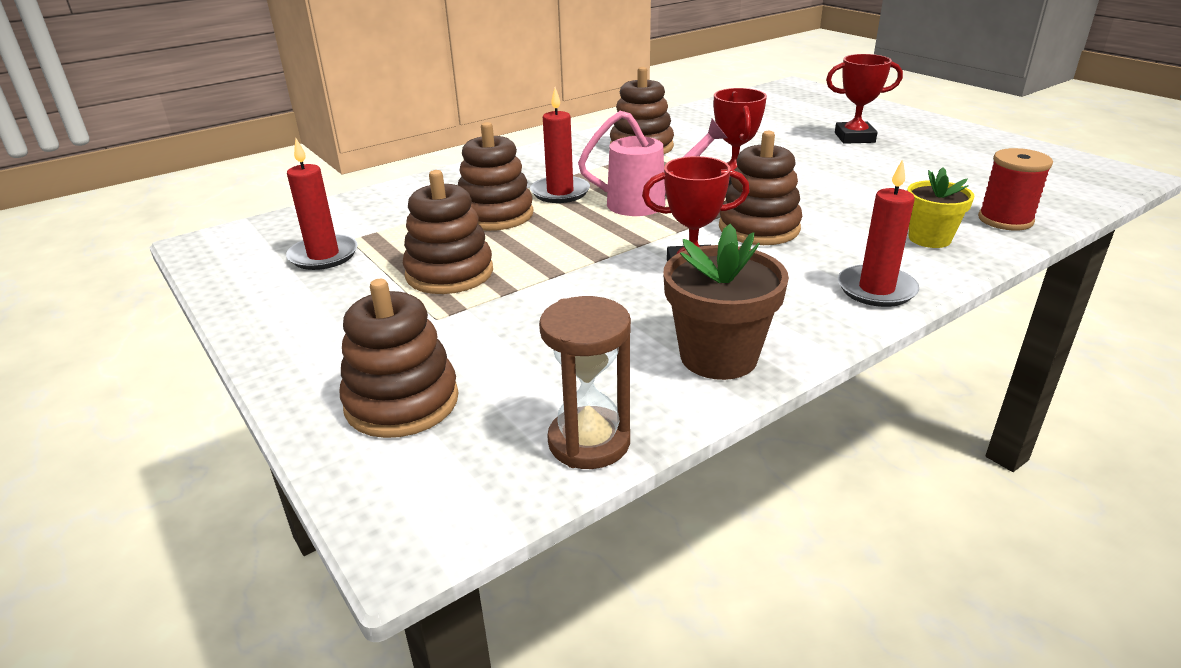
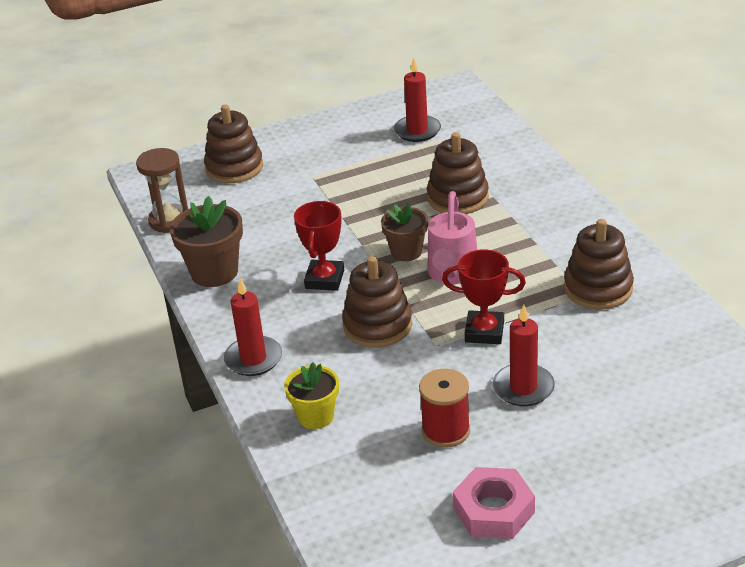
camera: 105 degrees right, 5 degrees up
(449, 273) = (368, 179): brown stacking toy -> none
(560, 192) = (492, 231): red candle -> red candle (523, 388)
(614, 229) = (406, 252): none -> brown flower pot
(854, 138) = (588, 454): red trophy -> none
(951, 159) = (493, 510): none -> pink nut
(1005, 220) = (329, 481): red spool -> red spool (446, 430)

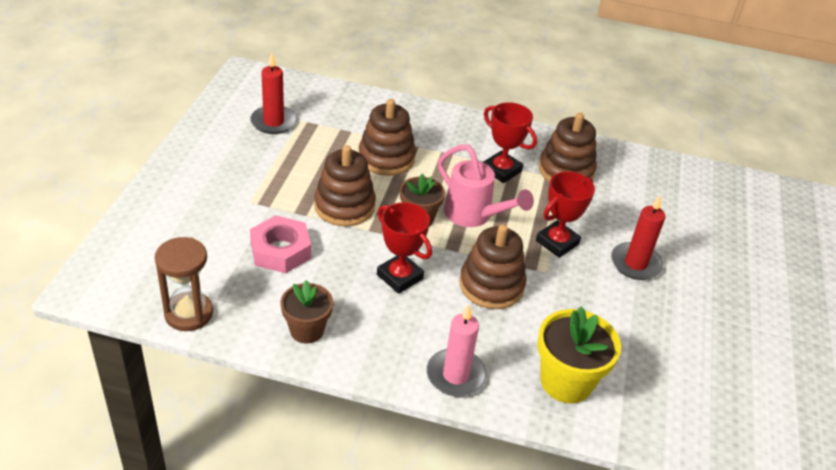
camera: 60 degrees left, 5 degrees up
(214, 272) = (307, 330): brown flower pot -> brown flower pot, size x0.66
(234, 167) = (169, 232): brown stacking toy -> brown stacking toy (344, 206)
(253, 359) = (455, 375): red candle -> pink candle
(315, 416) = (566, 382): yellow flower pot -> yellow flower pot, size x1.51
(446, 430) = (647, 325): red spool -> none
(493, 510) = (749, 354): pink nut -> pink nut (280, 250)
(538, 256) = (501, 170): none -> red trophy

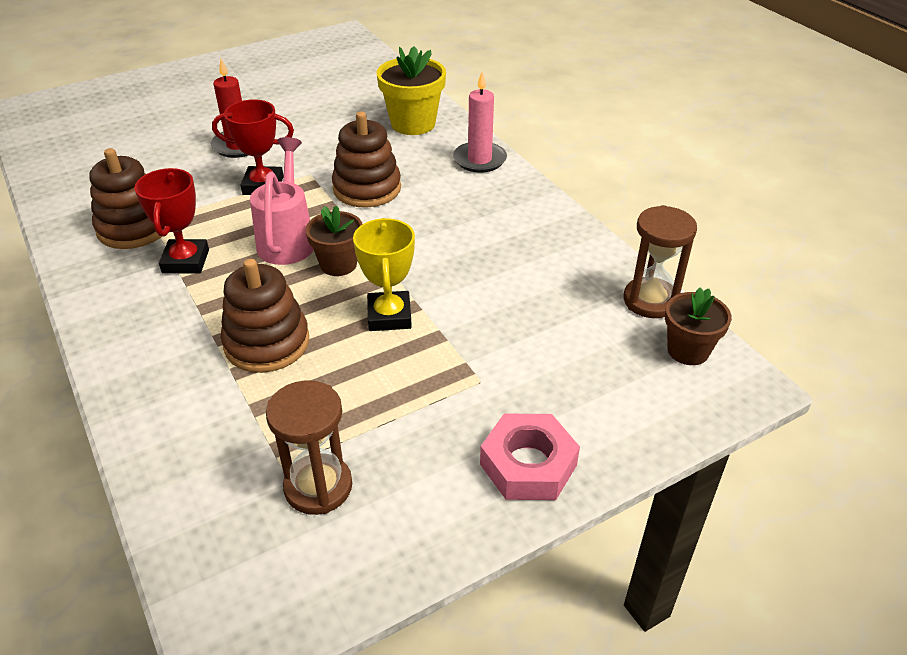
camera: 130 degrees left, 0 degrees up
(273, 122) = (318, 487): red candle -> brown hourglass
(280, 250) = (507, 309): pink nut -> pink nut (528, 464)
(307, 330) = (556, 236): brown flower pot -> brown flower pot (688, 350)
(344, 206) = (389, 316): brown stacking toy -> yellow trophy
(399, 277) = (429, 231): red trophy -> none

